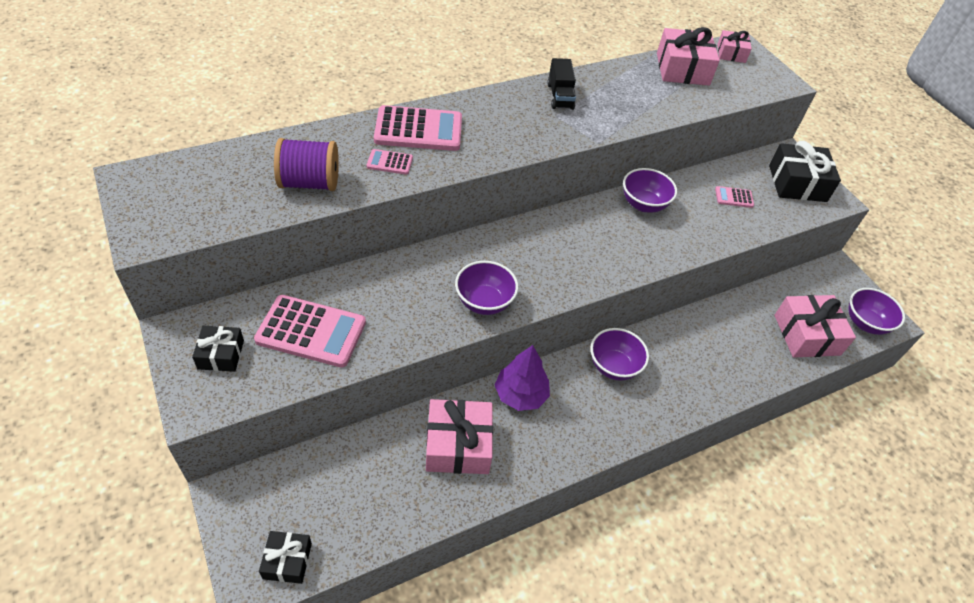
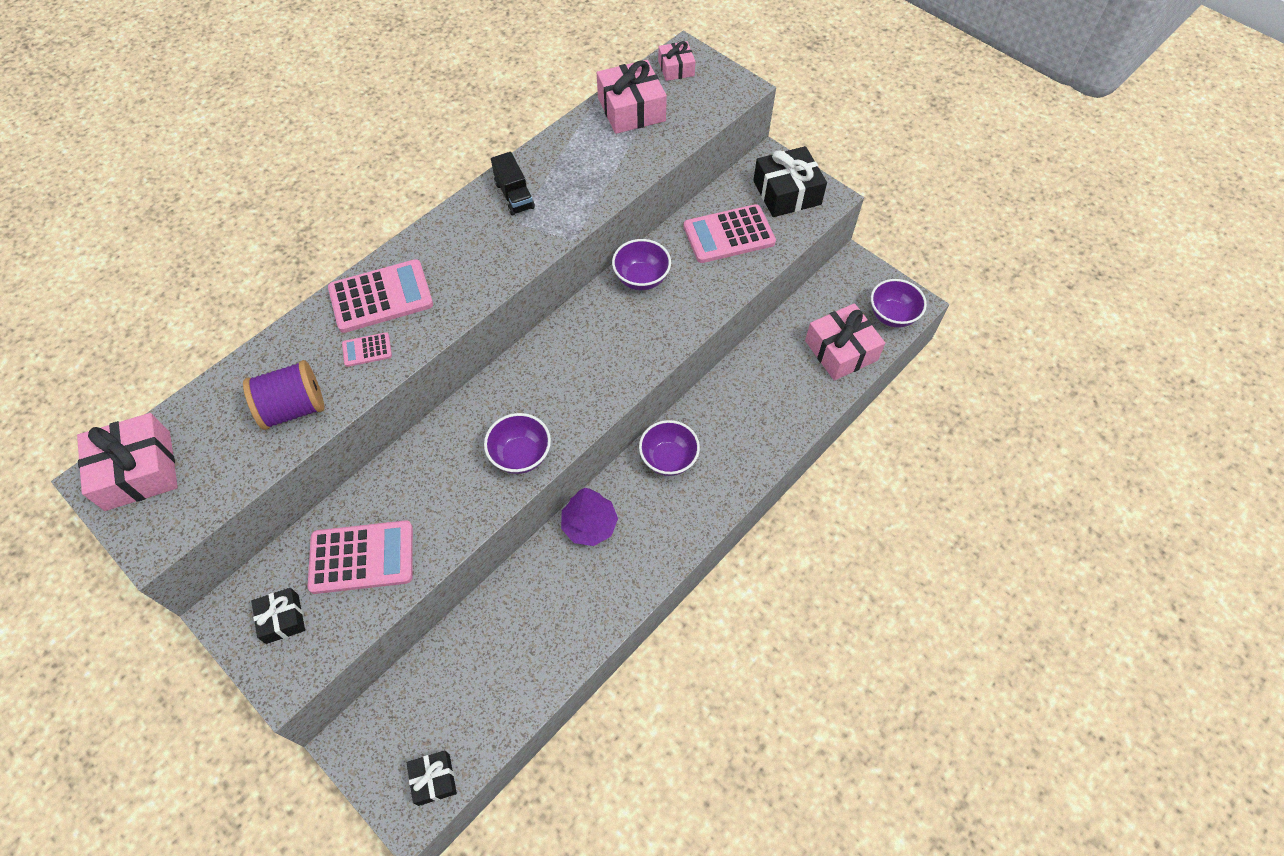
camera: 15 degrees left, 10 degrees up
(458, 445) = (548, 601): pink gift -> pink gift (138, 470)
(734, 197) = (729, 234): pink calculator -> pink calculator, size x2.10

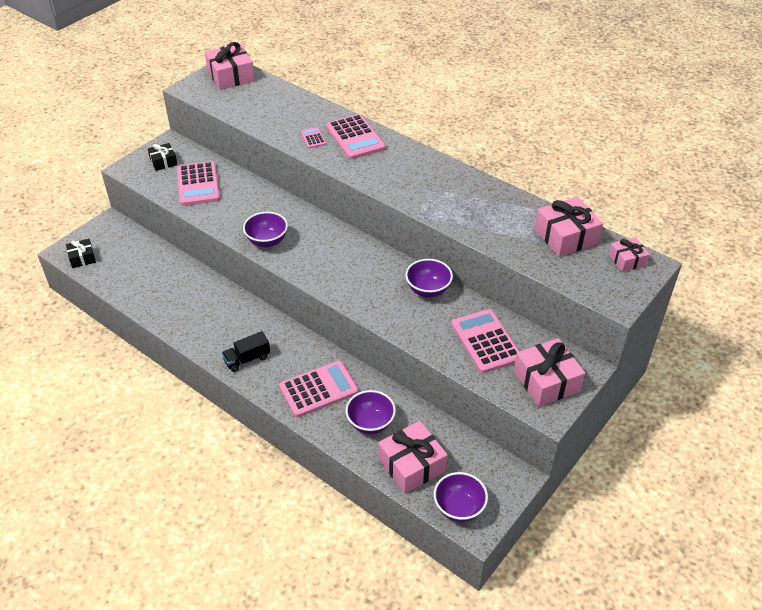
camera: 85 degrees right, 15 degrees down
(294, 408) = (270, 118): purple spool -> none
(514, 195) = (455, 184): black truck -> black truck (247, 359)
(589, 525) = (241, 310): purple tree -> none
(668, 459) = (295, 350): purple bowl -> purple bowl (370, 423)
(734, 435) = (319, 389): none -> pink calculator
(787, 192) = (546, 381): black gift -> pink gift

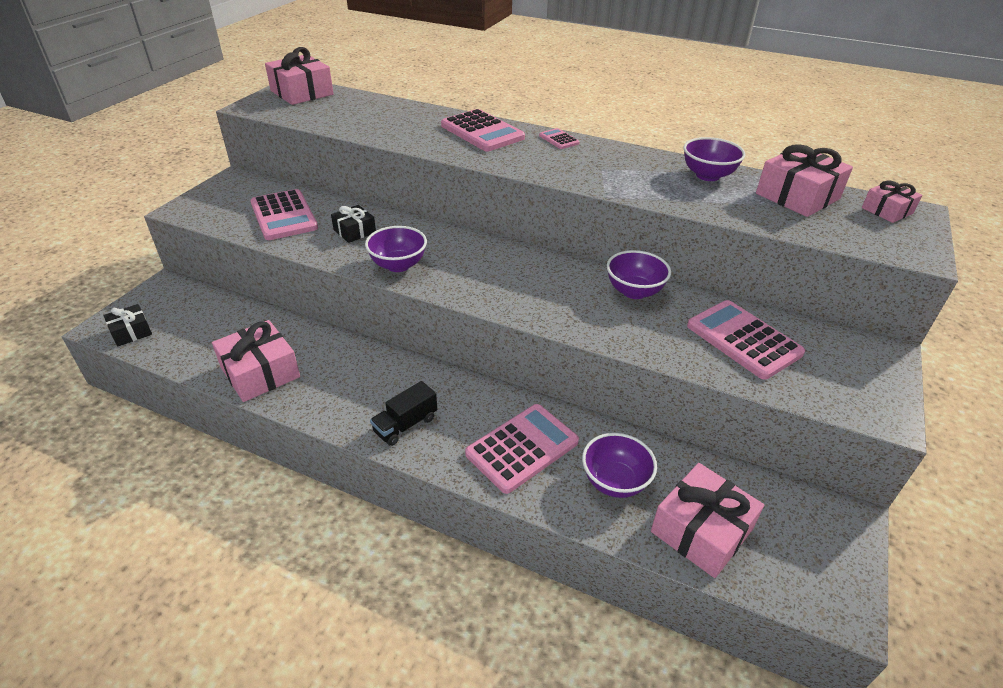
camera: 15 degrees left, 5 degrees down
(163, 162) = (230, 198): black gift -> black gift (354, 231)
(313, 138) = (430, 137): pink calculator -> pink calculator (559, 139)
(459, 508) = (802, 583): purple bowl -> purple bowl (707, 175)
(546, 381) = (852, 375): pink gift -> pink gift (260, 372)

